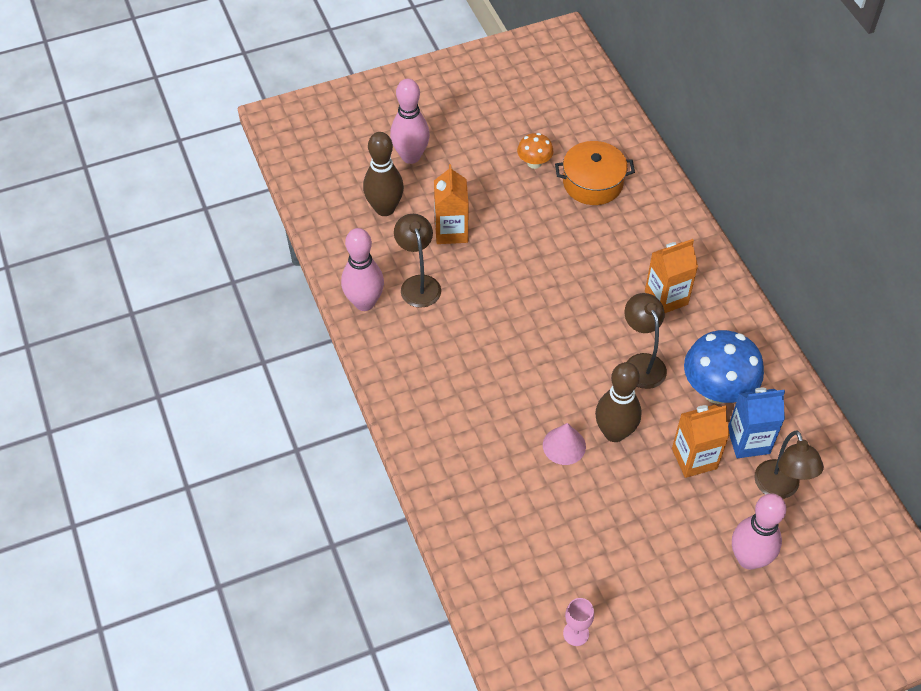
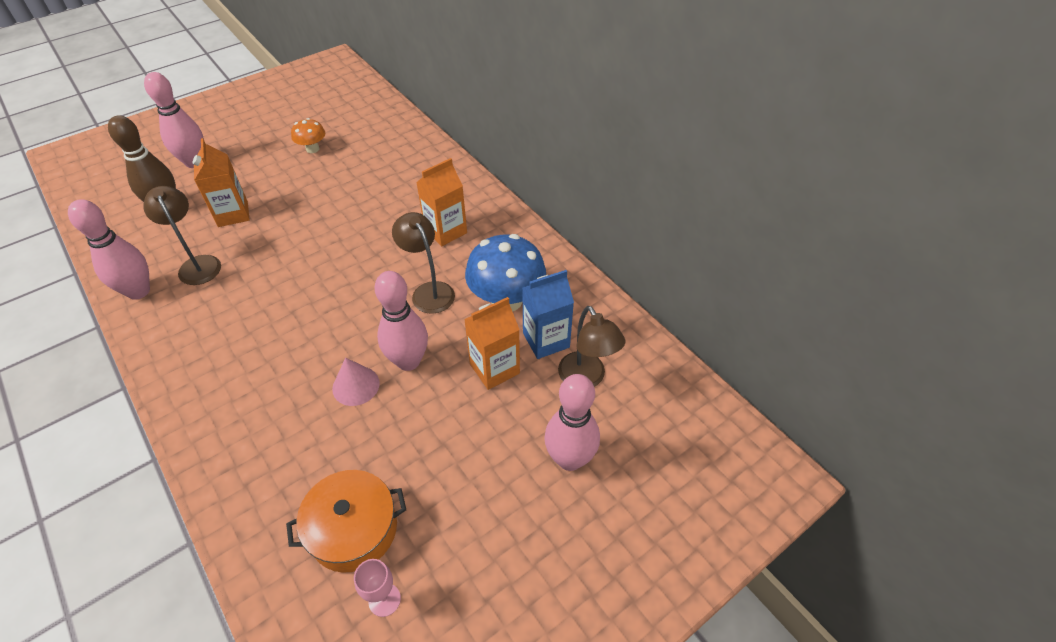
camera: 15 degrees left, 5 degrees down
(592, 183) = (367, 155): orange pot -> orange pot (353, 529)
(614, 432) = (408, 361): brown bowling pin -> pink bowling pin

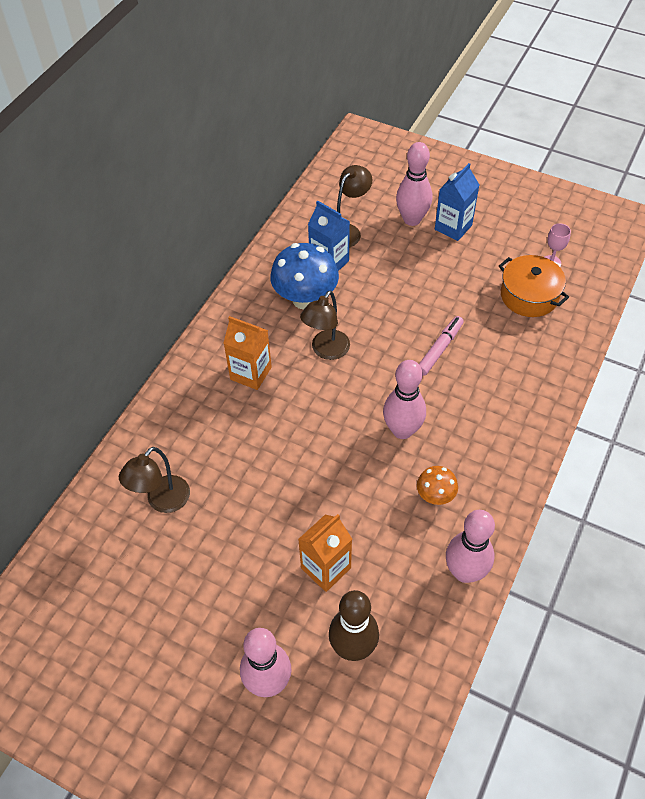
camera: 115 degrees left, 5 degrees up
(198, 264) = (405, 547): brown lamp -> brown lamp (162, 501)
(312, 149) = (183, 564): orange mushroom -> orange mushroom (435, 496)
(356, 385) = (439, 349): pink cone -> pink marker
(408, 361) = (399, 330): pink bowling pin -> pink bowling pin (402, 430)
(494, 368) = (372, 280): orange carton -> none
(527, 503) = (453, 227): none -> blue carton

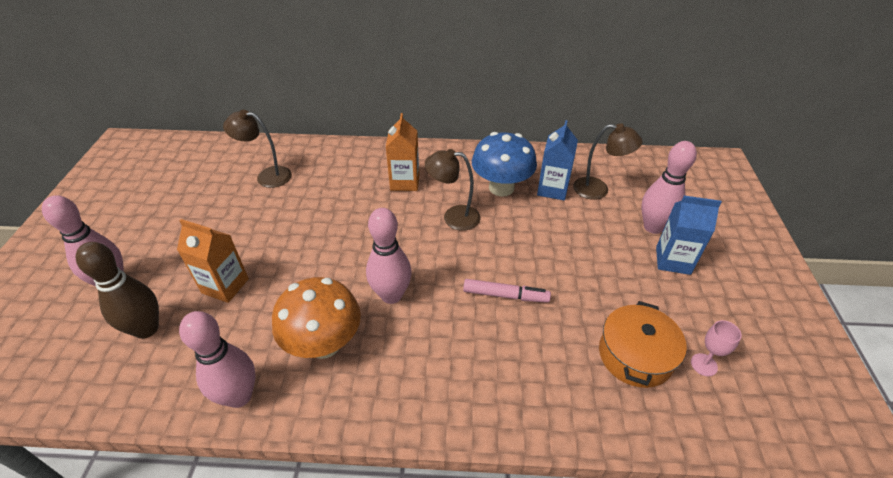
camera: 65 degrees right, 10 degrees down
(435, 496) = (324, 344): orange mushroom -> orange mushroom, size x1.91

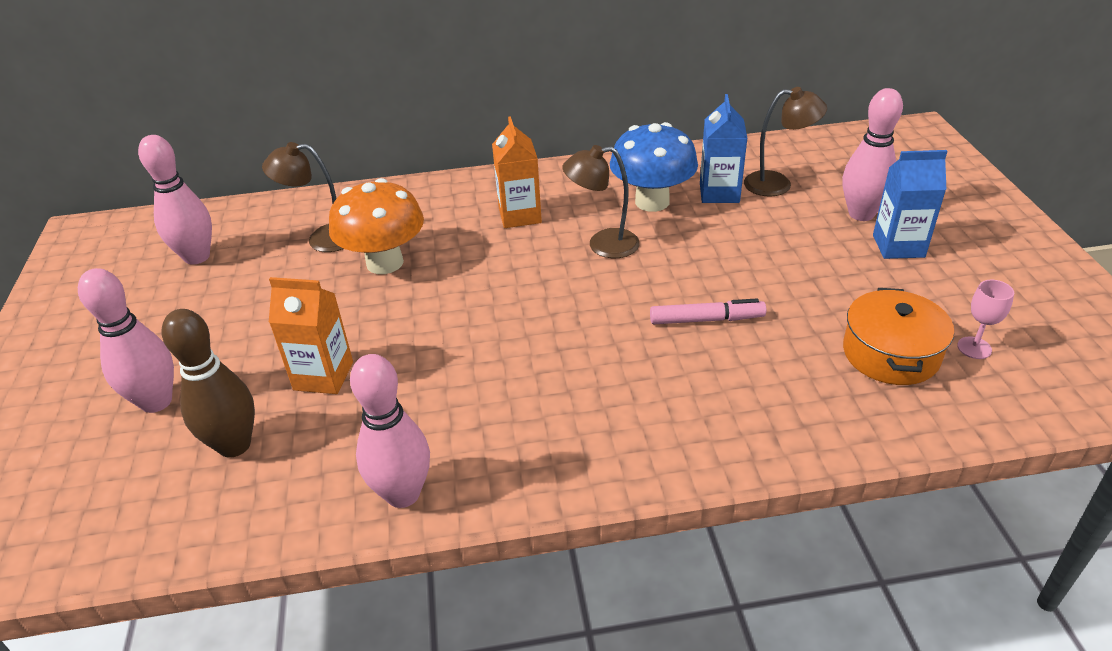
camera: 10 degrees left, 5 degrees down
(324, 344) = (492, 415): orange mushroom -> orange mushroom (385, 263)
(391, 295) = (558, 346): pink bowling pin -> pink bowling pin (197, 257)

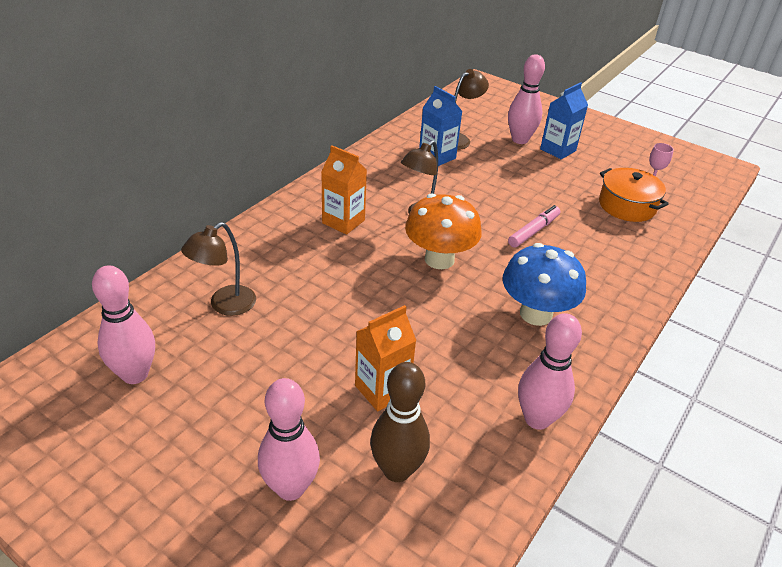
camera: 50 degrees left, 0 degrees up
(385, 263) = (301, 297): orange mushroom -> orange mushroom (439, 259)
(652, 202) = (409, 178): blue mushroom -> blue mushroom (536, 314)

